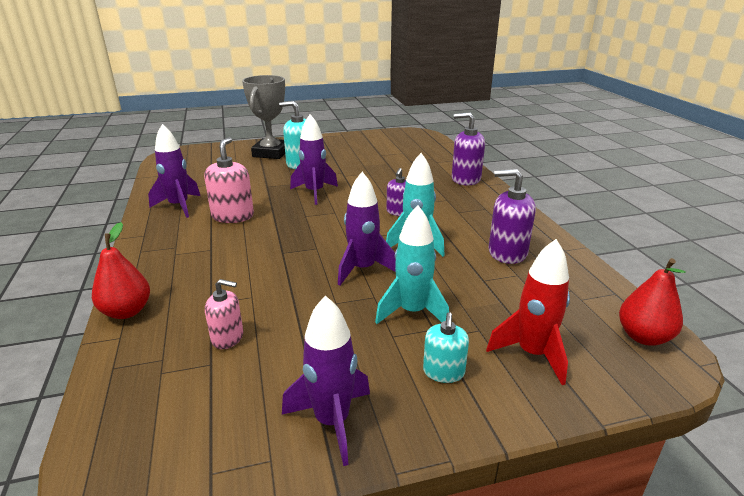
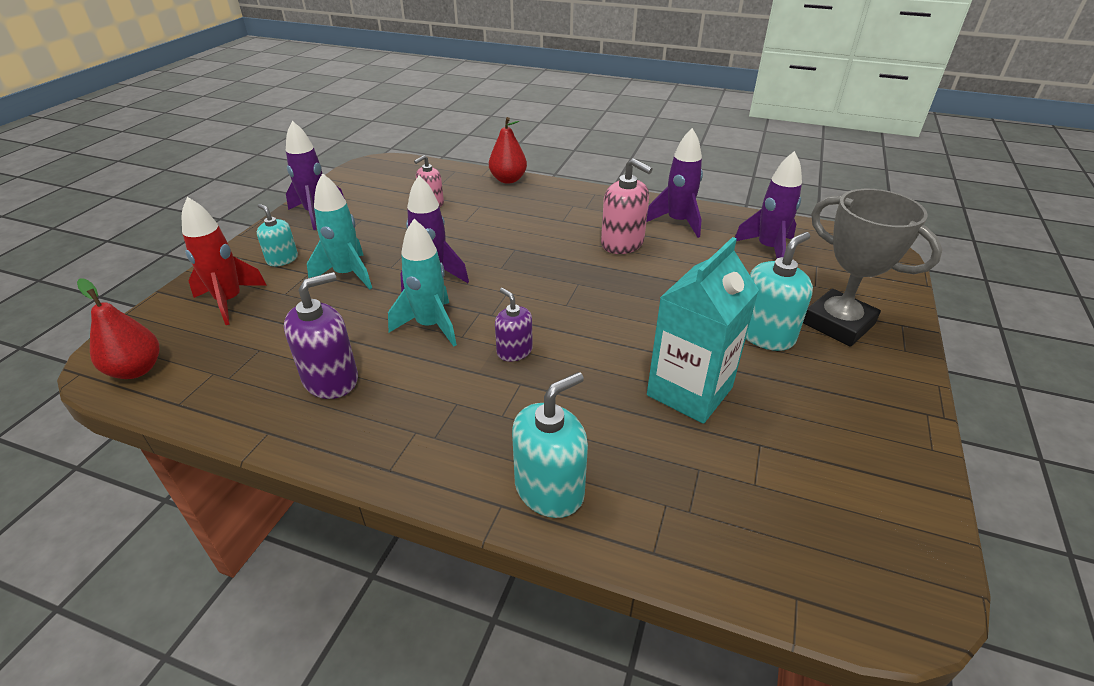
camera: 125 degrees right, 10 degrees up
(314, 193) = (638, 310): purple rocket -> purple rocket (768, 249)
(367, 169) = (689, 391): none -> turquoise carton
(465, 179) = (549, 489): purple soap dispenser -> turquoise soap dispenser

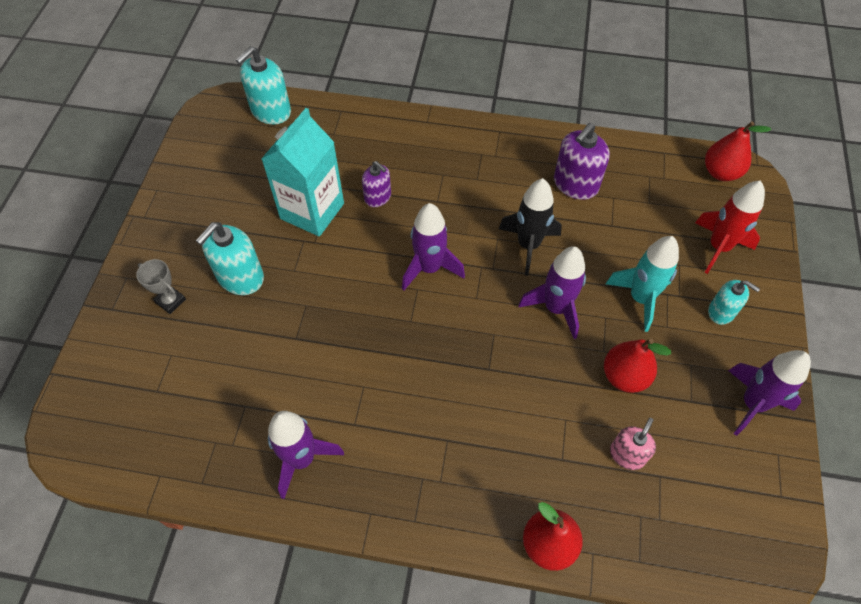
camera: 170 degrees right, 20 degrees up
(402, 234) = (624, 376): none -> red pear
(430, 326) = (528, 245): turquoise rocket -> black rocket
(514, 351) = (449, 229): purple soap dispenser -> purple soap dispenser (378, 197)
(549, 489) = (401, 133): turquoise soap dispenser -> turquoise soap dispenser (271, 111)
(622, 243) = (369, 399): pink soap dispenser -> none
(768, 249) = (201, 415): purple rocket -> purple rocket (429, 268)
(838, 323) = (170, 301): grey trophy -> grey trophy, size x0.46

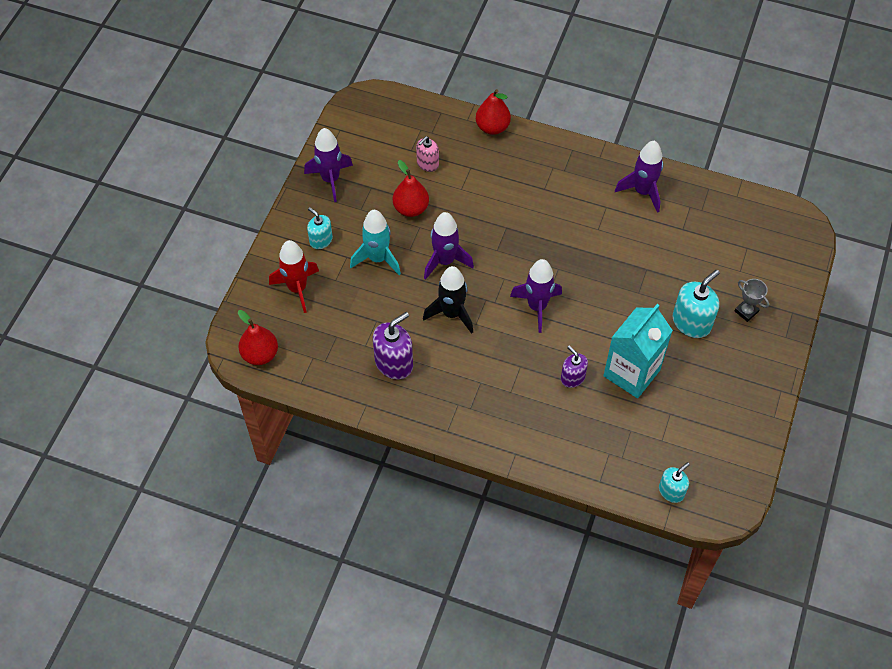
camera: 170 degrees left, 0 degrees up
(271, 111) = (671, 491): turquoise soap dispenser -> turquoise soap dispenser, size x0.62

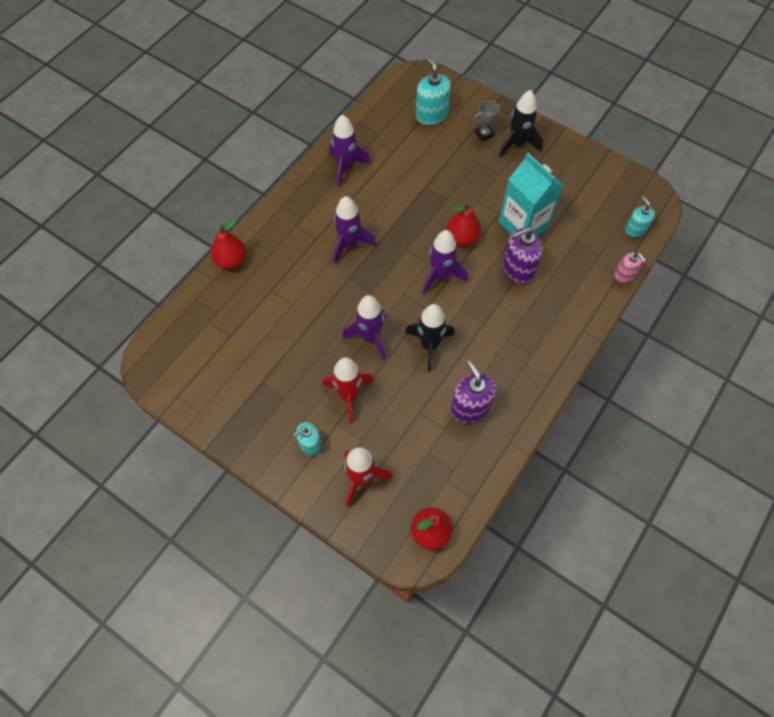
camera: 75 degrees left, 5 degrees up
(330, 179) = (237, 418): purple rocket -> purple rocket (349, 244)
(378, 259) = (349, 395): turquoise rocket -> red rocket
(411, 208) = (300, 352): red pear -> red pear (462, 238)
(427, 164) = (252, 325): pink soap dispenser -> pink soap dispenser (624, 275)
(572, 377) = (518, 268): purple soap dispenser -> purple soap dispenser, size x1.61
(691, 322) = (485, 172): turquoise soap dispenser -> turquoise soap dispenser (431, 114)
(746, 348) = (517, 144): none -> black rocket

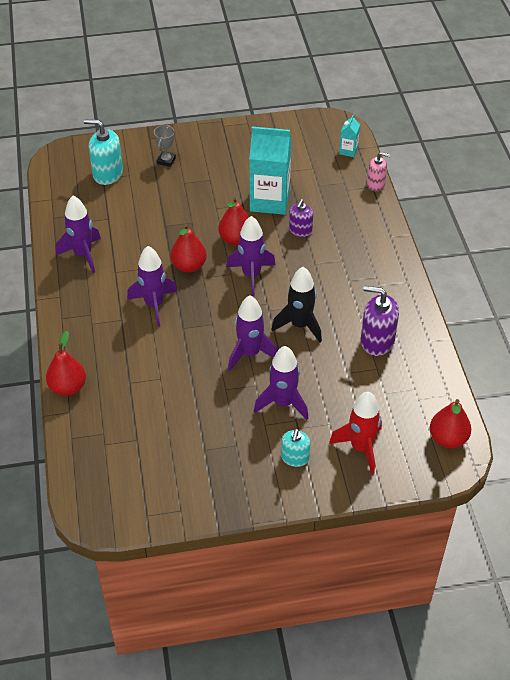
camera: 45 degrees left, 15 degrees down
(349, 395) = (283, 403): red rocket -> purple rocket
(406, 233) = (189, 266): none -> red pear
(517, 144) = (200, 151): black rocket -> none
(518, 268) = (300, 230): purple soap dispenser -> purple soap dispenser, size x0.62
(635, 229) = (348, 151): turquoise soap dispenser -> turquoise carton

